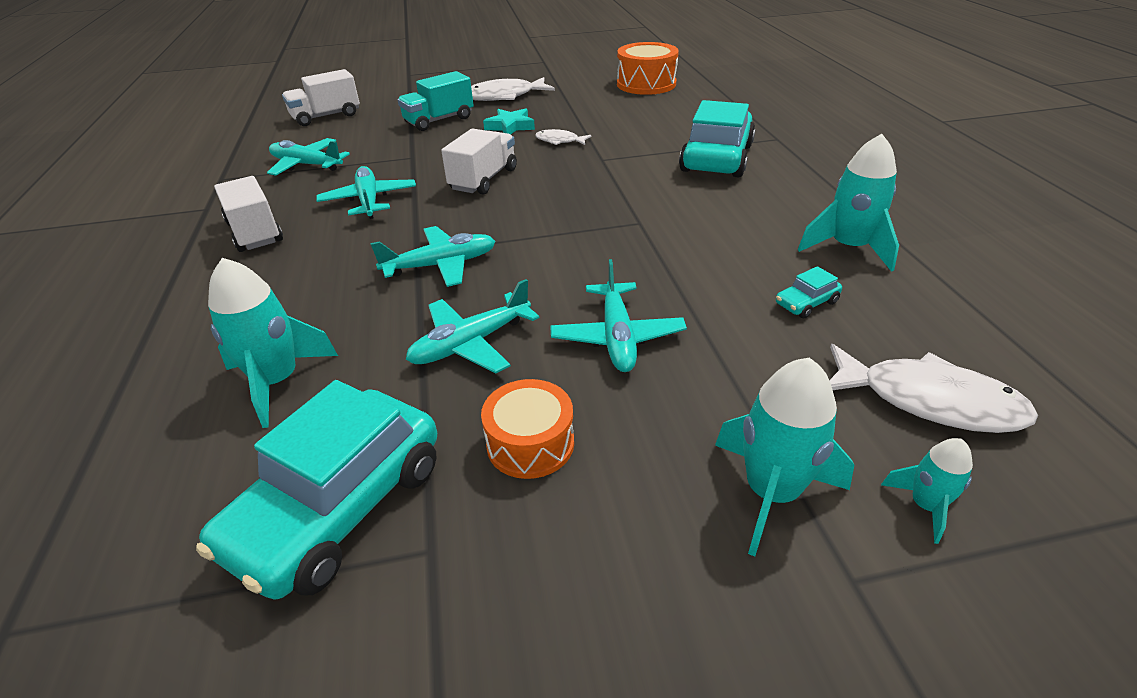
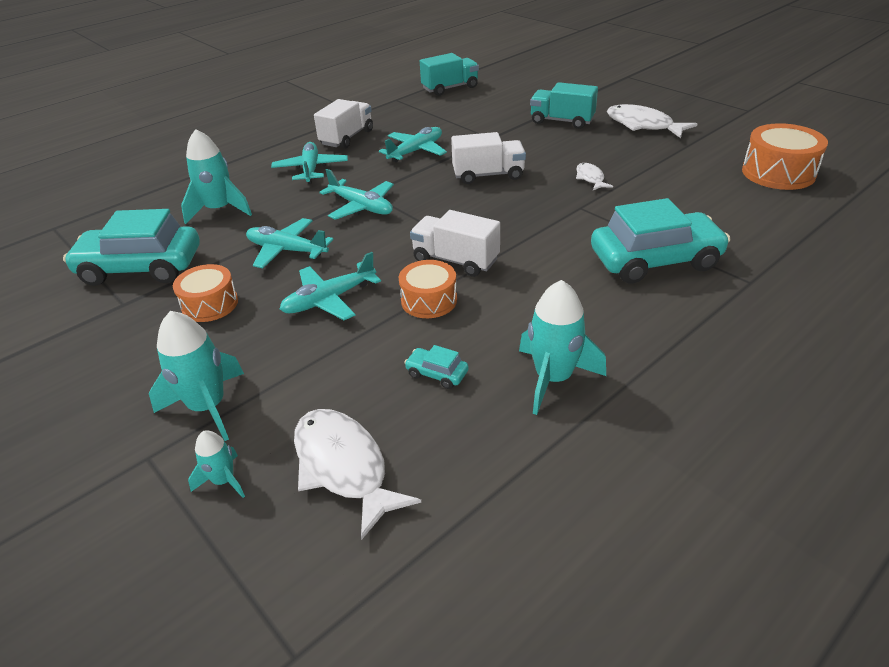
camera: 60 degrees right, 0 degrees up
(262, 145) = (450, 88): none -> turquoise truck
(307, 165) = (440, 112): turquoise plane -> turquoise plane (311, 169)
(326, 116) = (515, 85): white truck -> white truck (455, 260)
(510, 126) = (589, 150): turquoise star -> none
(679, 274) = (429, 300): none -> orange drum
(929, 401) = (343, 467): white fish -> white fish turned 150 degrees clockwise

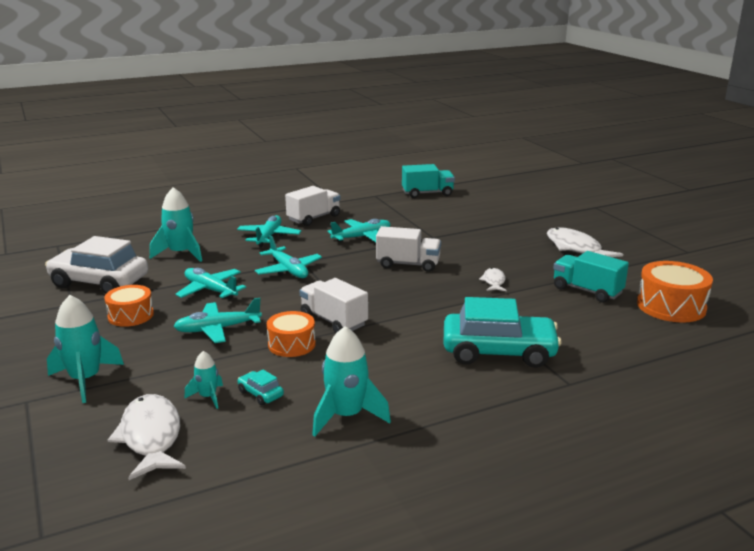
camera: 15 degrees right, 15 degrees down
(141, 267) = (99, 282): turquoise car -> white car
(224, 480) = (65, 426): turquoise rocket -> turquoise rocket (208, 397)
(562, 121) = (505, 234): turquoise truck -> turquoise truck (587, 291)

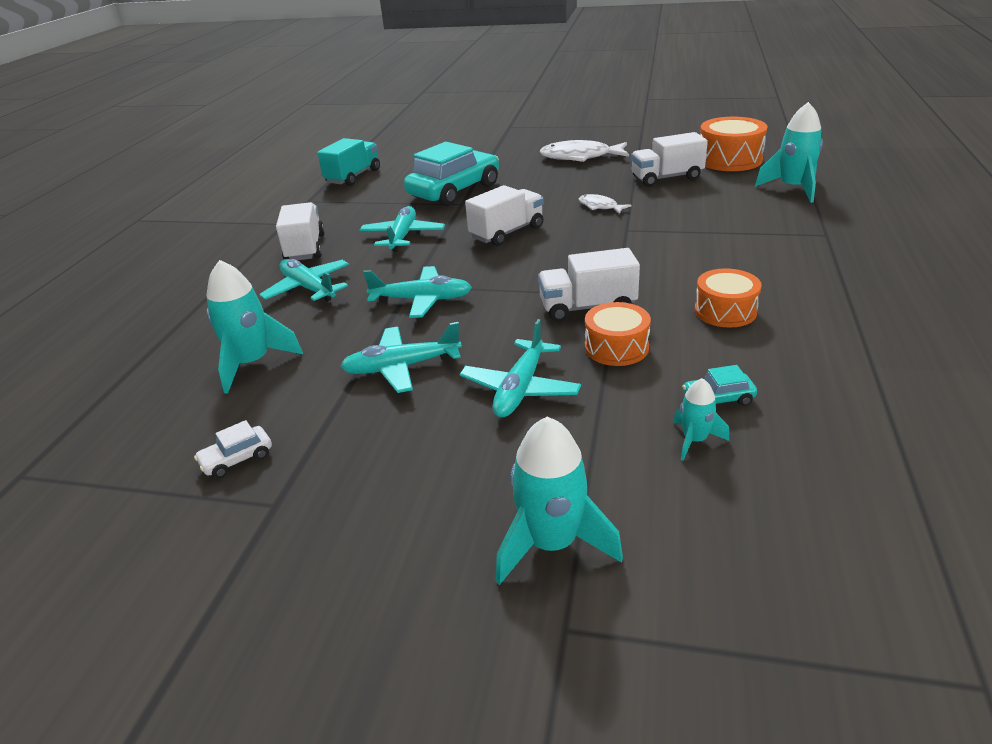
camera: 50 degrees left, 10 degrees up
(99, 282) = (237, 459): white car -> white car, size x0.41
(131, 315) = (392, 453): orange drum -> orange drum (725, 311)
(151, 437) = (766, 514): white fish -> none
(346, 416) = (809, 357): turquoise rocket -> turquoise rocket (793, 188)
(499, 352) = (742, 245): turquoise car -> turquoise car (454, 191)
(587, 291) = (666, 178): turquoise truck -> white truck

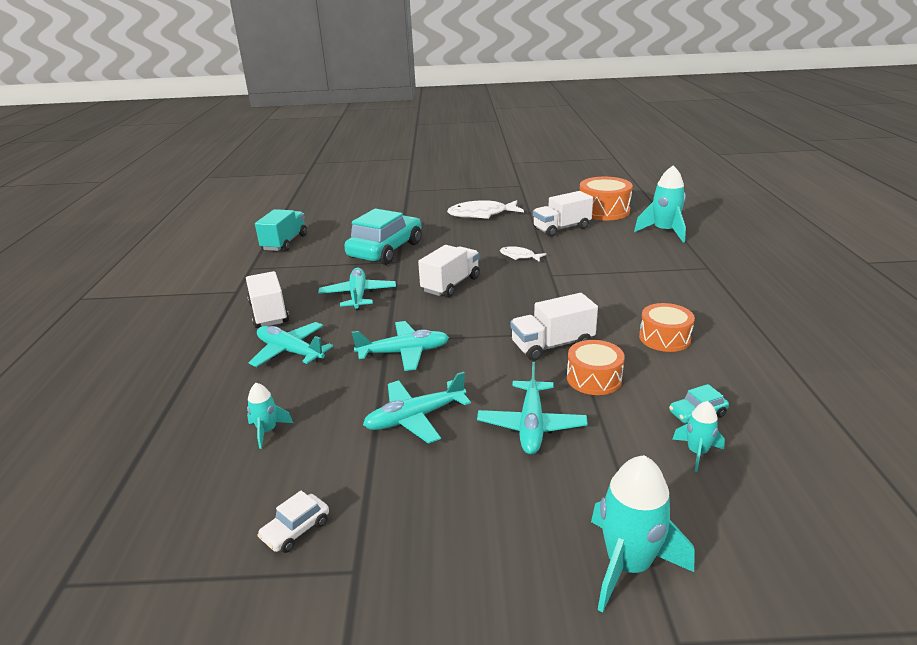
camera: 15 degrees left, 5 degrees down
(252, 363) = (267, 431): turquoise rocket -> turquoise rocket, size x0.54

